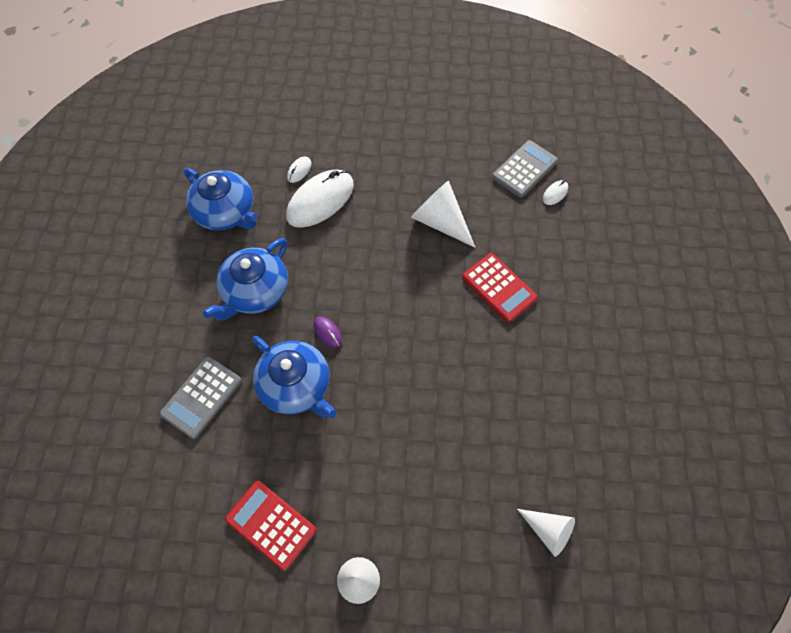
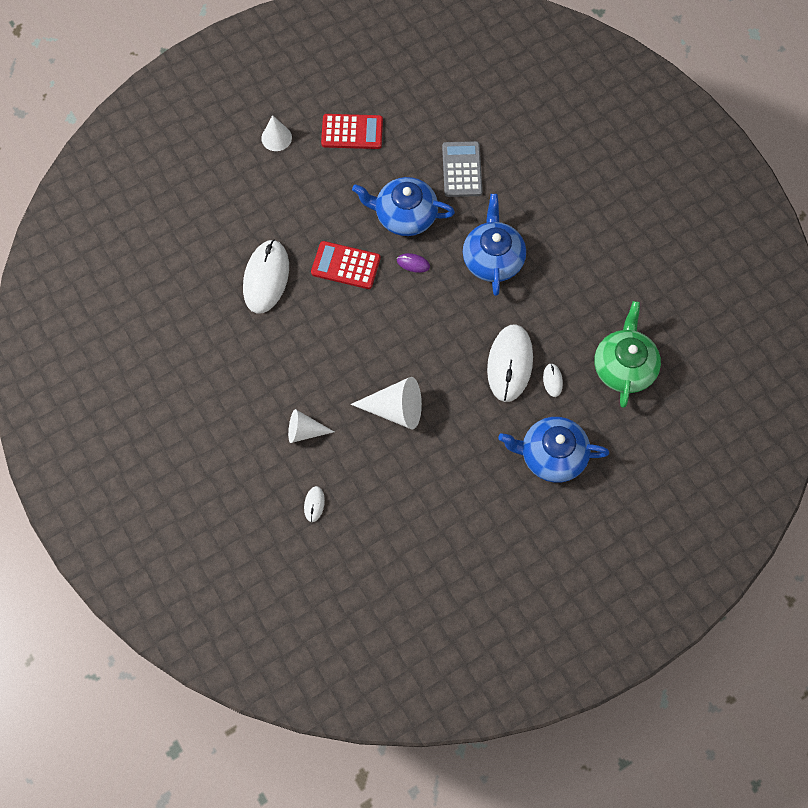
camera: 145 degrees right, 5 degrees up
(226, 212) = (575, 304): blue teapot -> blue teapot (551, 455)
(238, 149) = (624, 367): none -> green teapot
(477, 410) = (266, 278): none -> white mouse
(499, 288) = (308, 380): red calculator -> red calculator (346, 265)
(524, 169) = (357, 513): grey calculator -> none
(548, 531) = (174, 232): white cone -> white cone (305, 431)

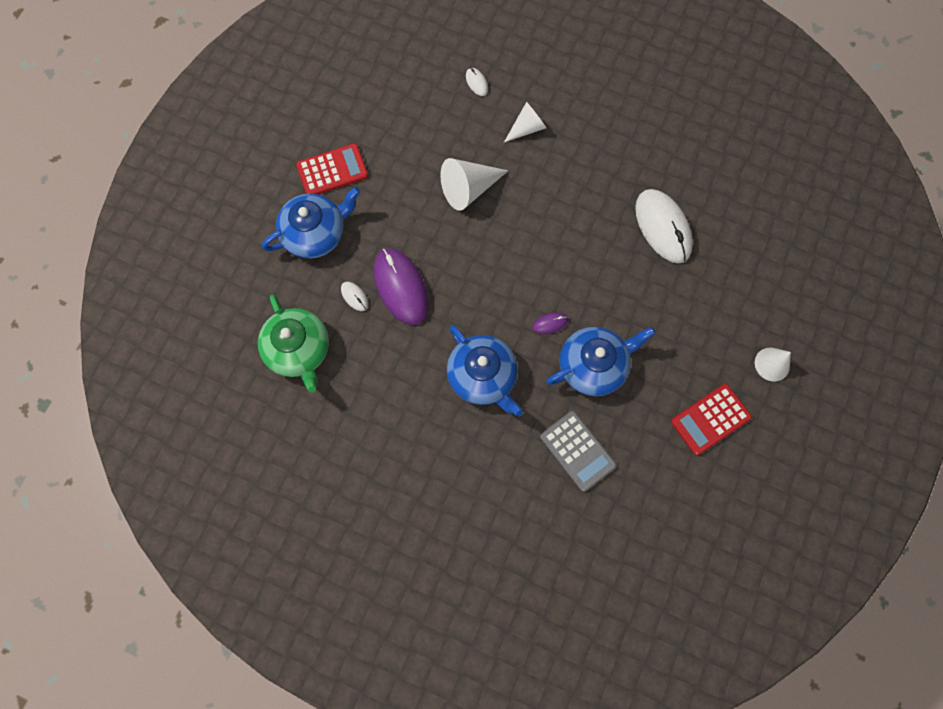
camera: 145 degrees right, 5 degrees up
(346, 265) = (606, 282): red calculator -> red calculator (332, 171)
(509, 364) = (401, 287): white mouse -> purple mouse

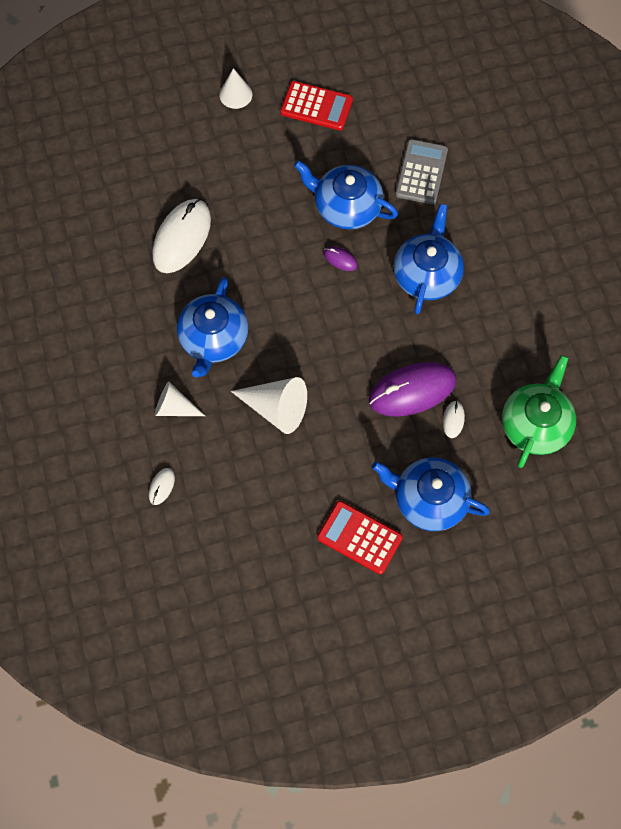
camera: 130 degrees left, 5 degrees down
(401, 287) = (412, 390): purple mouse -> purple mouse turned 45 degrees clockwise
(558, 188) = (213, 339): none -> blue teapot

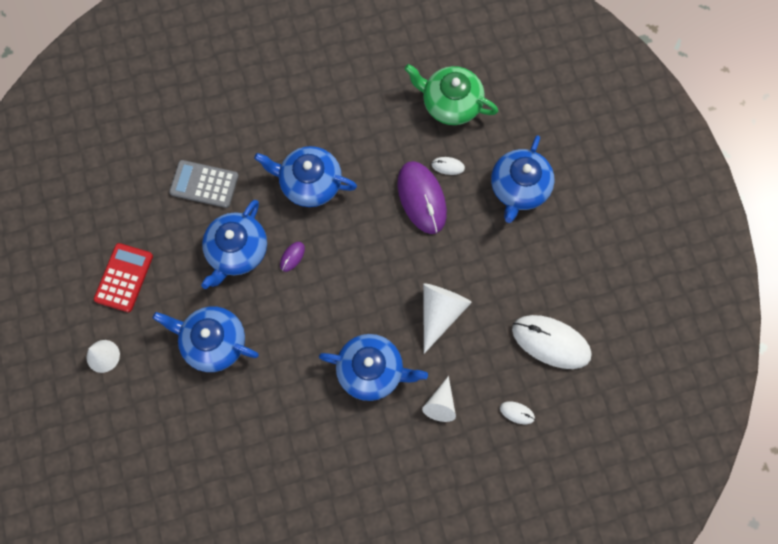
camera: 90 degrees left, 5 degrees up
(182, 237) = (264, 404): white mouse -> white mouse (551, 342)
(248, 189) = (213, 342): none -> blue teapot
(359, 537) = (554, 243): red calculator -> none

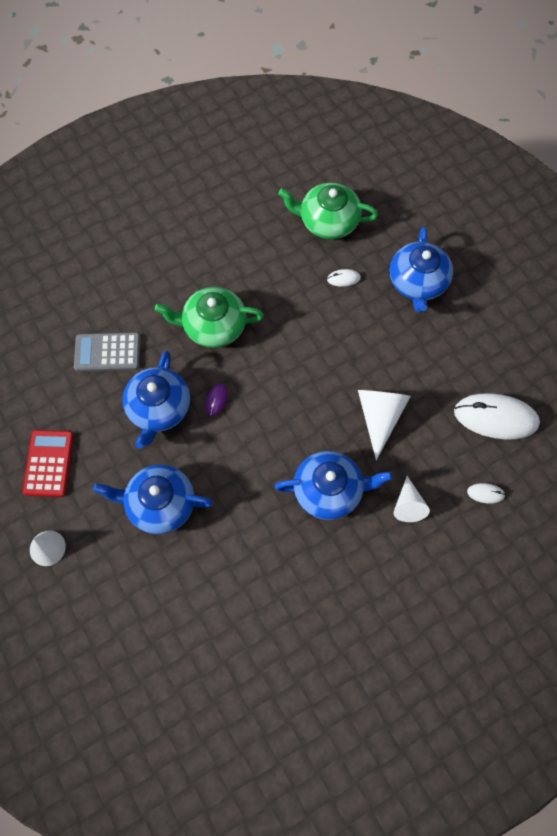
camera: 15 degrees left, 5 degrees down
(309, 183) = (213, 326): blue teapot -> green teapot
(421, 198) = (327, 314): purple mouse -> none

